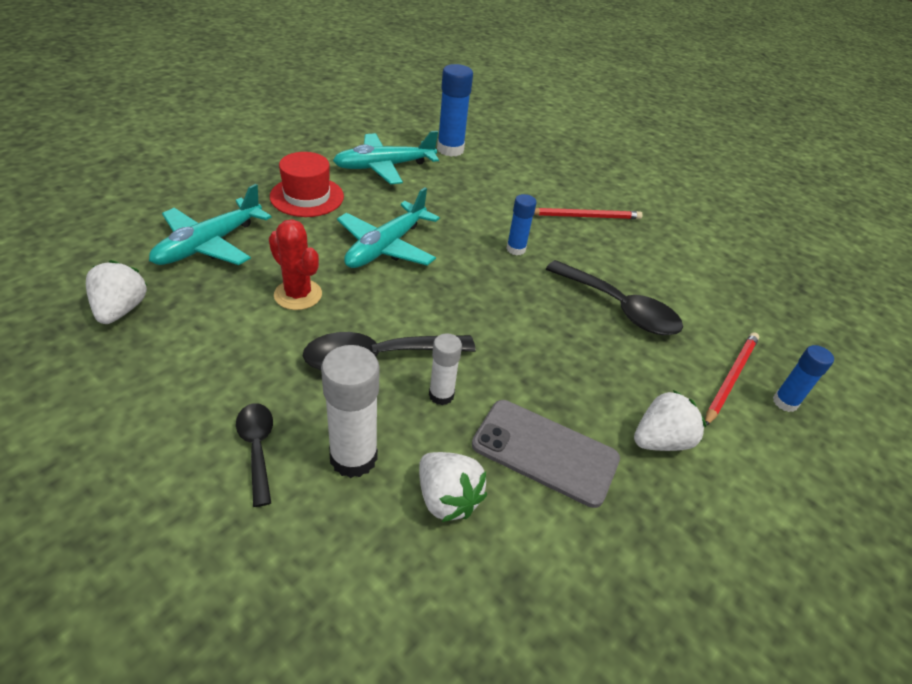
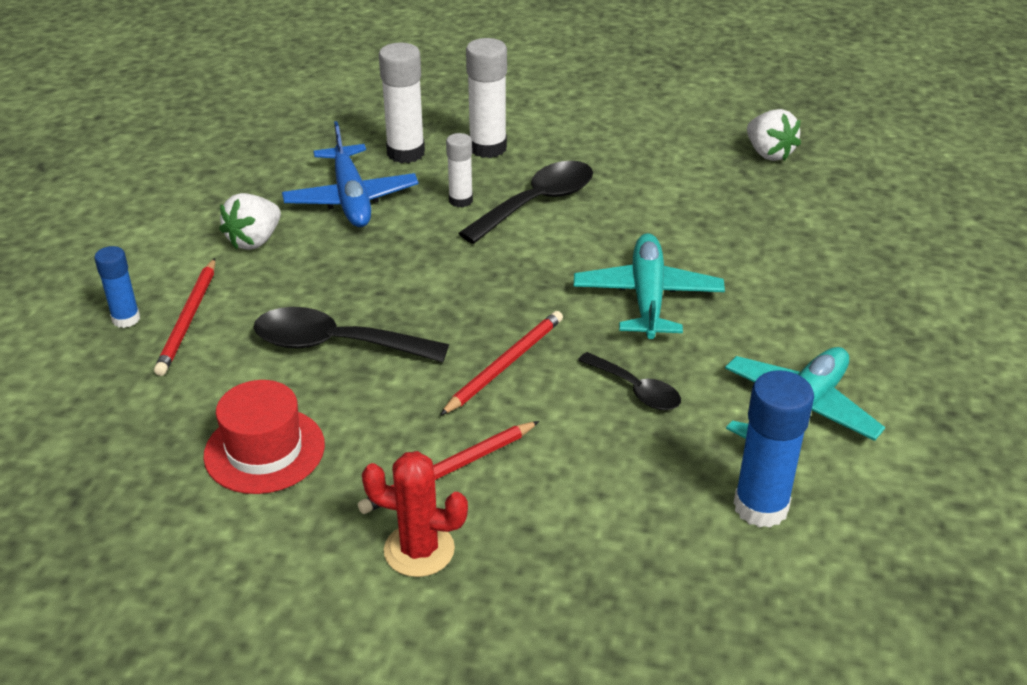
camera: 155 degrees right, 5 degrees down
(209, 244) = (803, 222): turquoise plane -> none
(257, 447) = (555, 130): black spoon -> black spoon (636, 390)
(298, 295) = (662, 218): red cactus -> red cactus (419, 550)
(307, 196) = (810, 315): red hat -> red hat (264, 450)
(447, 499) = (406, 153): white strawberry -> white glue stick
(516, 249) = (505, 364): blue glue stick -> red pencil
(545, 452) = (351, 199): grey phone -> blue plane

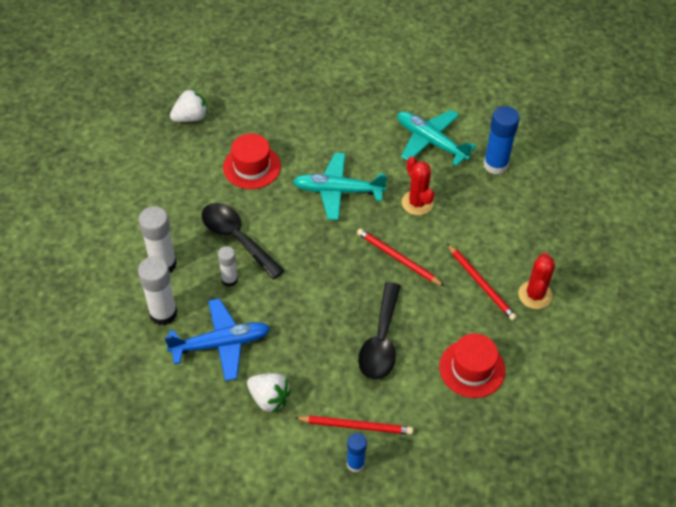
camera: 90 degrees left, 15 degrees up
(636, 390) = (417, 203): black spoon -> red cactus
(682, 211) = (251, 167): none -> red hat

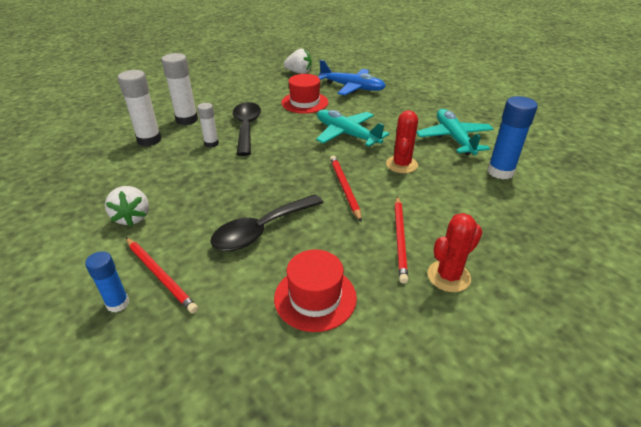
camera: 40 degrees right, 15 degrees down
(221, 344) = (155, 171): blue plane -> blue plane (352, 87)

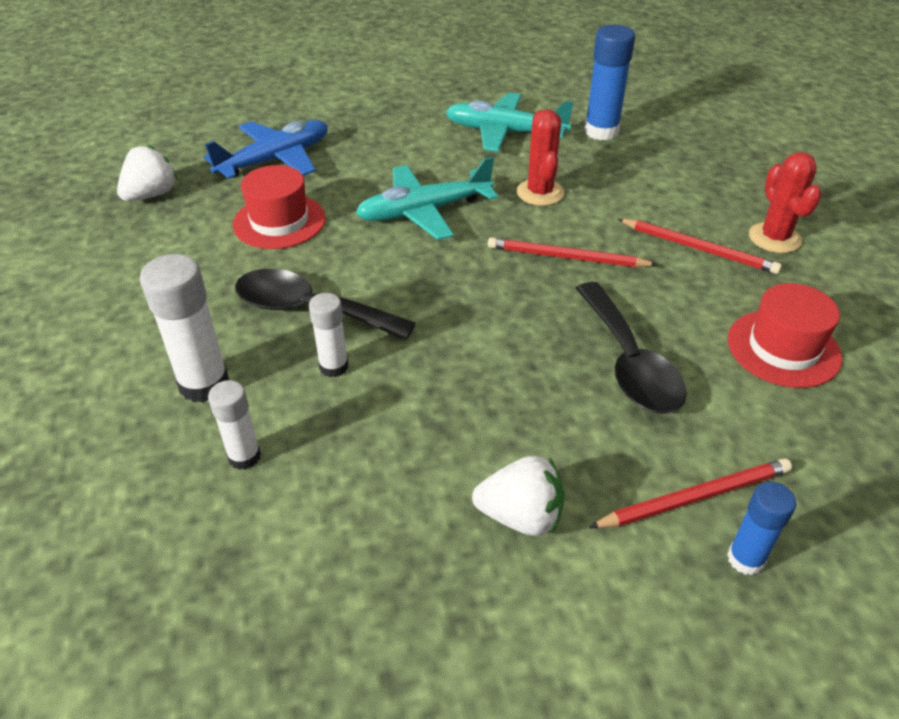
camera: 65 degrees left, 5 degrees up
(149, 140) = (244, 456): white glue stick -> white glue stick, size x0.60
(401, 164) = (540, 193): red cactus -> red cactus turned 45 degrees clockwise

